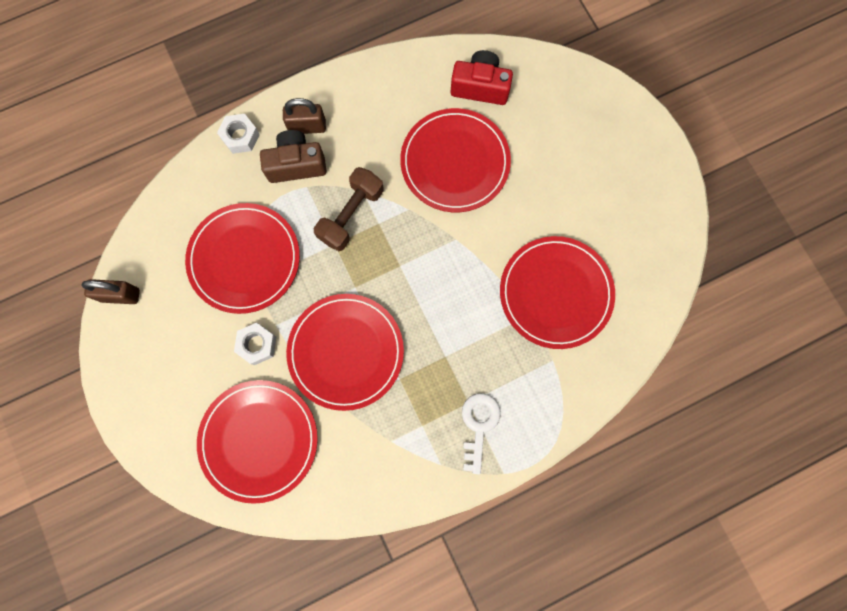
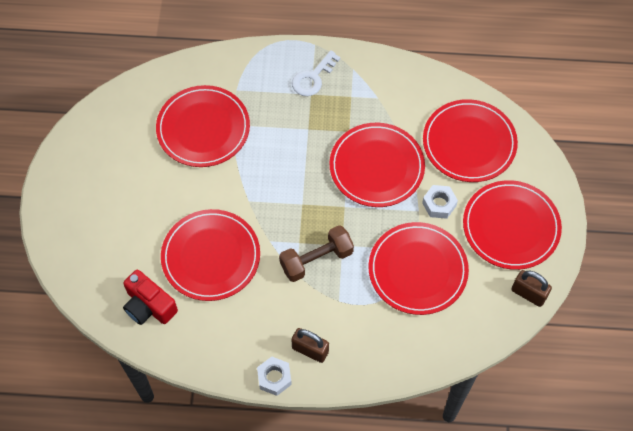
camera: 150 degrees left, 15 degrees down
(169, 361) = (511, 227): none -> red plate
(240, 136) = (370, 372): white nut -> white nut (274, 378)
(296, 164) = (337, 323): brown camera -> none

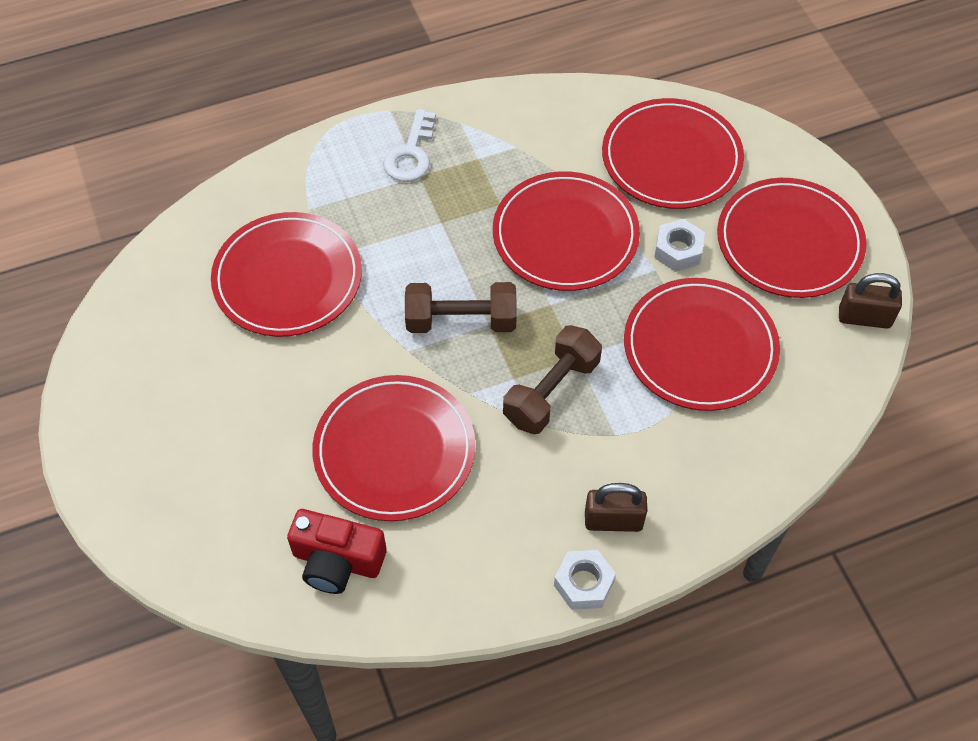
camera: 25 degrees left, 5 degrees down
(287, 195) = (461, 321): none -> brown dumbbell

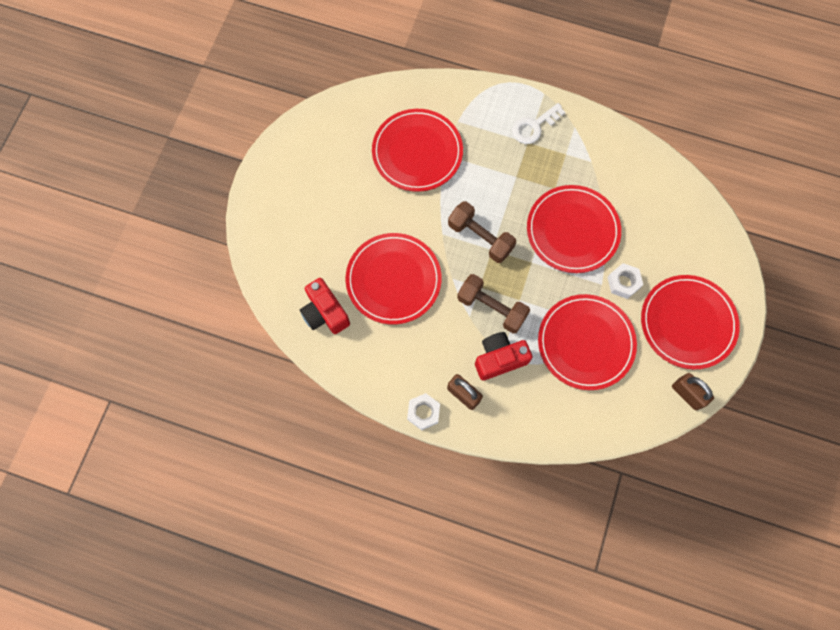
camera: 40 degrees right, 15 degrees up
(551, 391) = (491, 308): brown dumbbell -> brown dumbbell turned 45 degrees clockwise
(617, 443) = (499, 359): none -> red camera
(671, 158) = (668, 228): red plate -> none

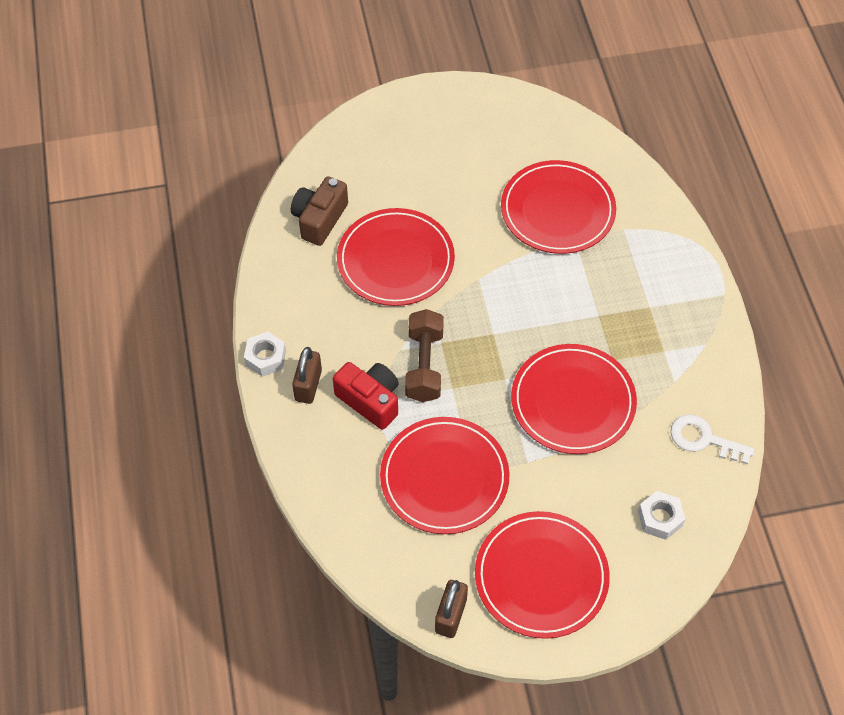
camera: 60 degrees right, 15 degrees down
(325, 313) = (319, 219): red camera -> brown camera
(480, 237) = (499, 316): brown dumbbell -> none
(534, 126) = (674, 304): white key -> white key (704, 439)
(623, 283) = (544, 484): white nut -> white nut (660, 518)

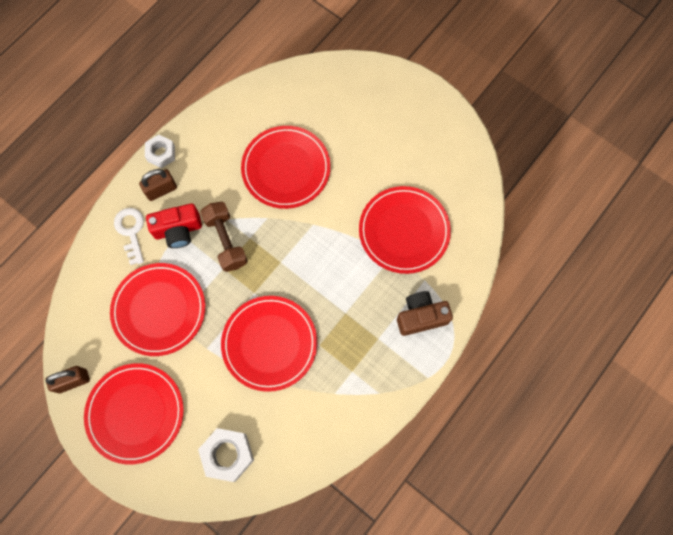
camera: 50 degrees right, 15 degrees up
(319, 219) = (279, 106): brown camera -> brown camera (421, 316)
(370, 400) = (178, 230): red camera -> red camera turned 75 degrees clockwise
(424, 365) = (226, 241): brown dumbbell -> brown dumbbell turned 75 degrees counterclockwise
(660, 518) = (228, 454): white nut -> white nut, size x1.52
(704, 439) = (306, 441): white key -> white key (131, 231)

